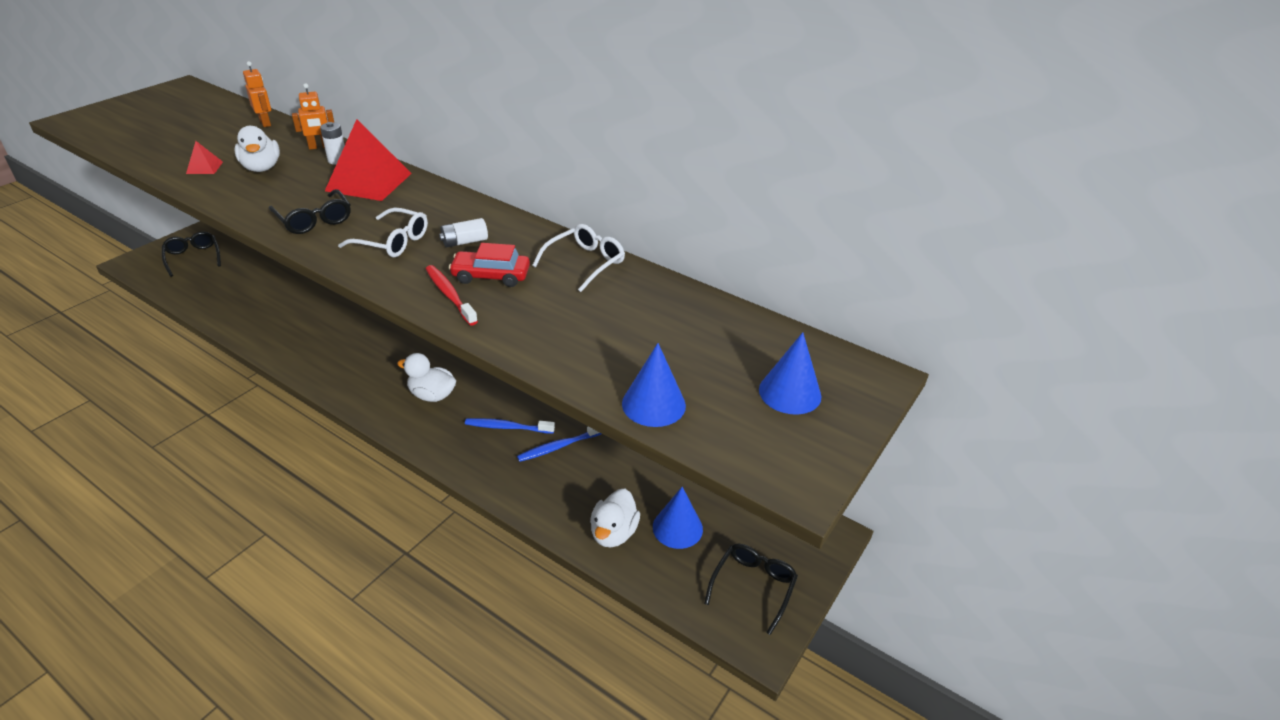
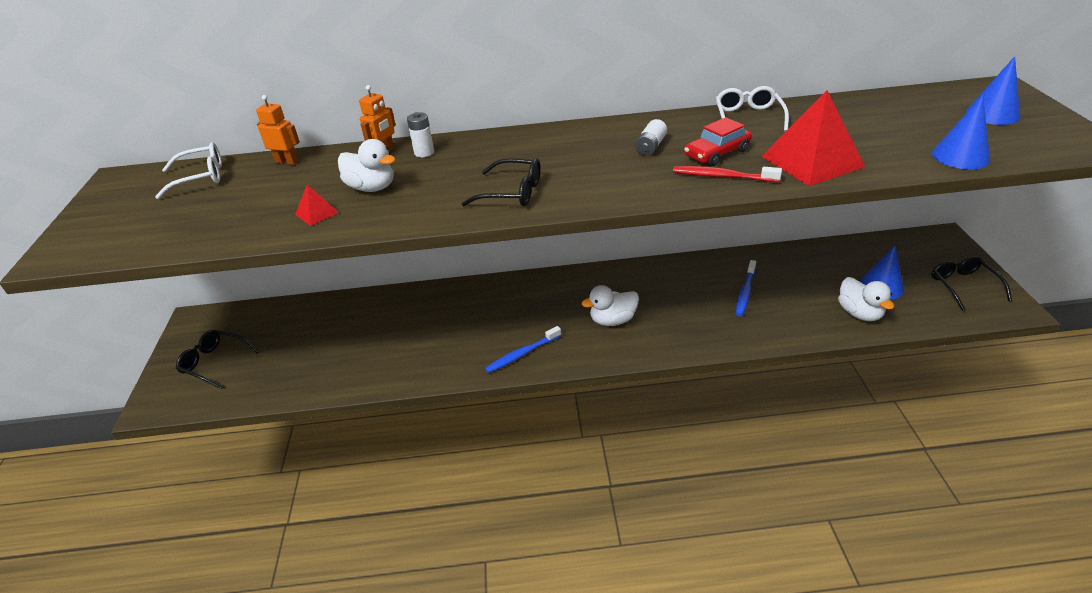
camera: 35 degrees left, 0 degrees up
(369, 182) = (487, 152): red pyramid -> red pyramid (811, 161)
(392, 242) = (604, 172): white glasses -> white glasses (200, 177)
(507, 427) = (696, 304): blue toothbrush -> blue toothbrush (522, 354)

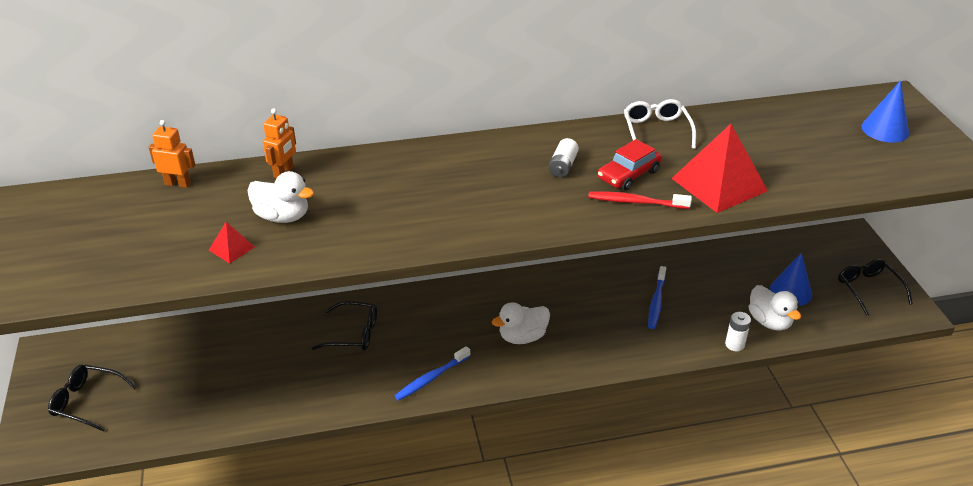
camera: 10 degrees left, 0 degrees up
(200, 177) = (84, 204): white glasses -> none
(424, 152) = (328, 172): white battery -> white battery (734, 344)
(511, 192) = (430, 222): black glasses -> black glasses (353, 333)
(960, 156) = (853, 179): blue cone -> none

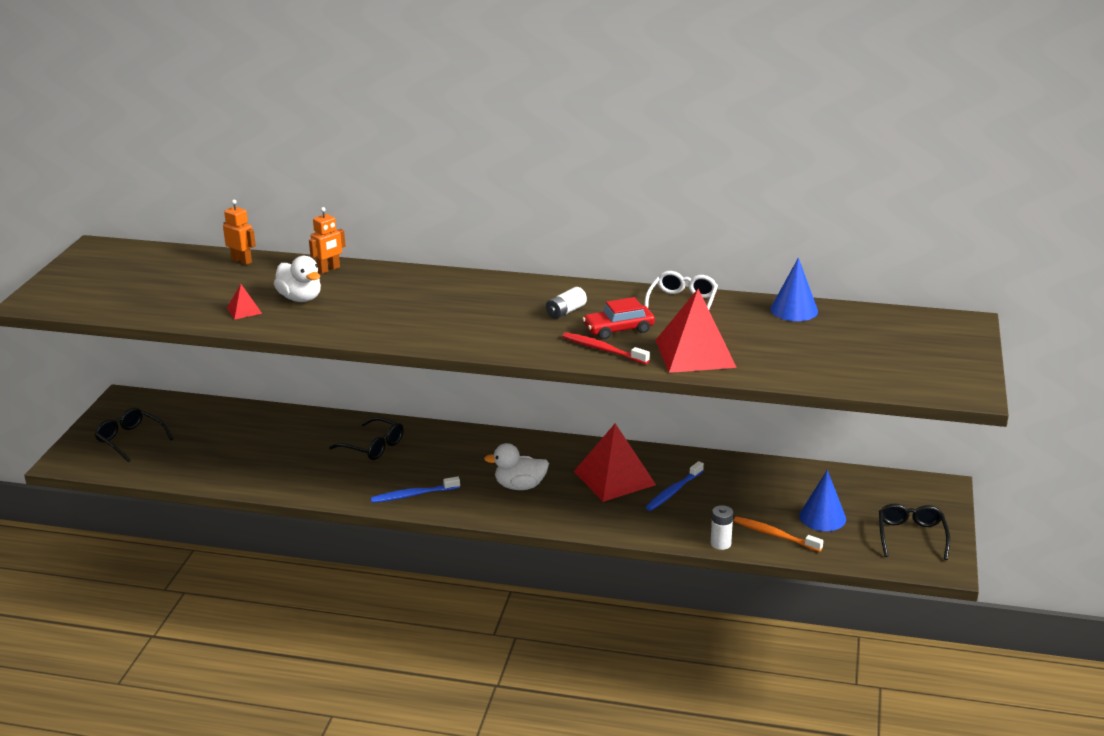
camera: 25 degrees right, 10 degrees down
(597, 302) = (614, 478): none -> red pyramid
(769, 321) = (775, 535): white duck -> orange toothbrush
(885, 129) = (917, 346): blue cone -> blue cone (794, 310)

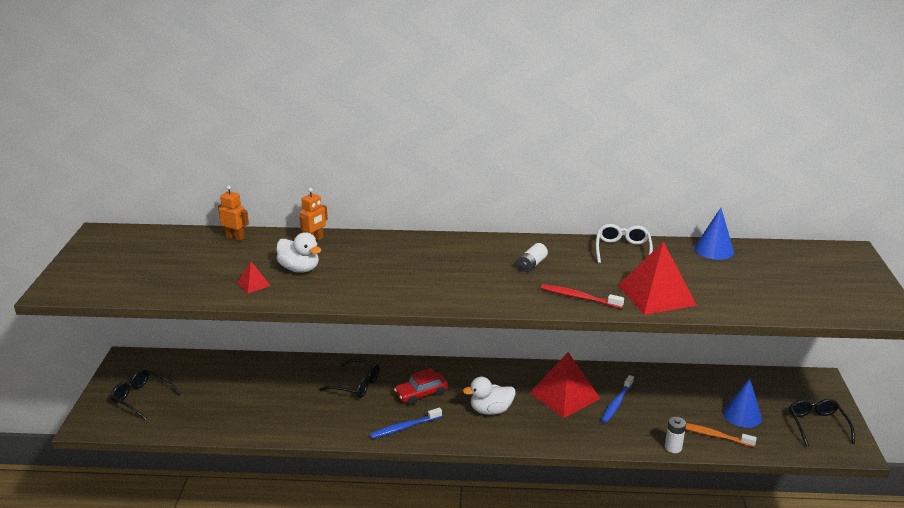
camera: 10 degrees left, 0 degrees up
(618, 329) = (583, 278): red car -> red car (421, 394)

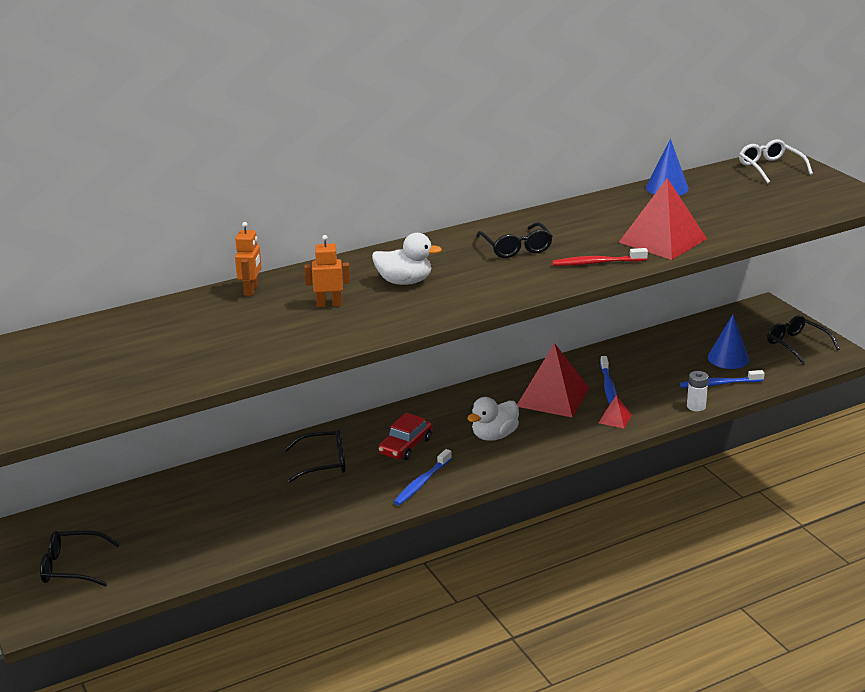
camera: 30 degrees left, 0 degrees up
(235, 237) = (150, 314): orange robot -> orange robot (329, 304)
(253, 284) = (241, 351): red pyramid -> red pyramid (615, 419)
(299, 269) = (274, 322): white duck -> white duck (404, 282)
(532, 264) = (516, 248): white battery -> black glasses
(622, 250) = (586, 211): white glasses -> white glasses (770, 168)
(712, 435) = (719, 384): orange toothbrush -> blue toothbrush

